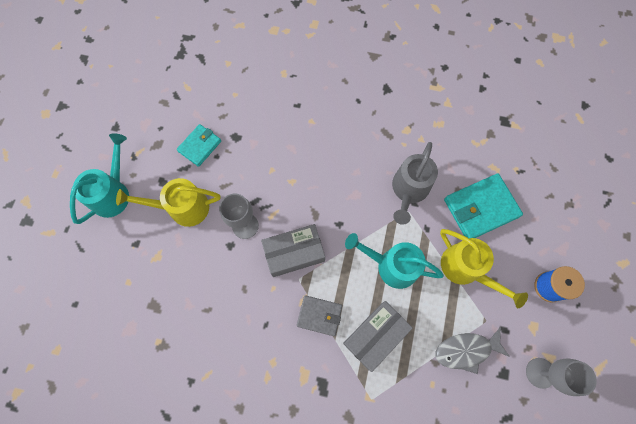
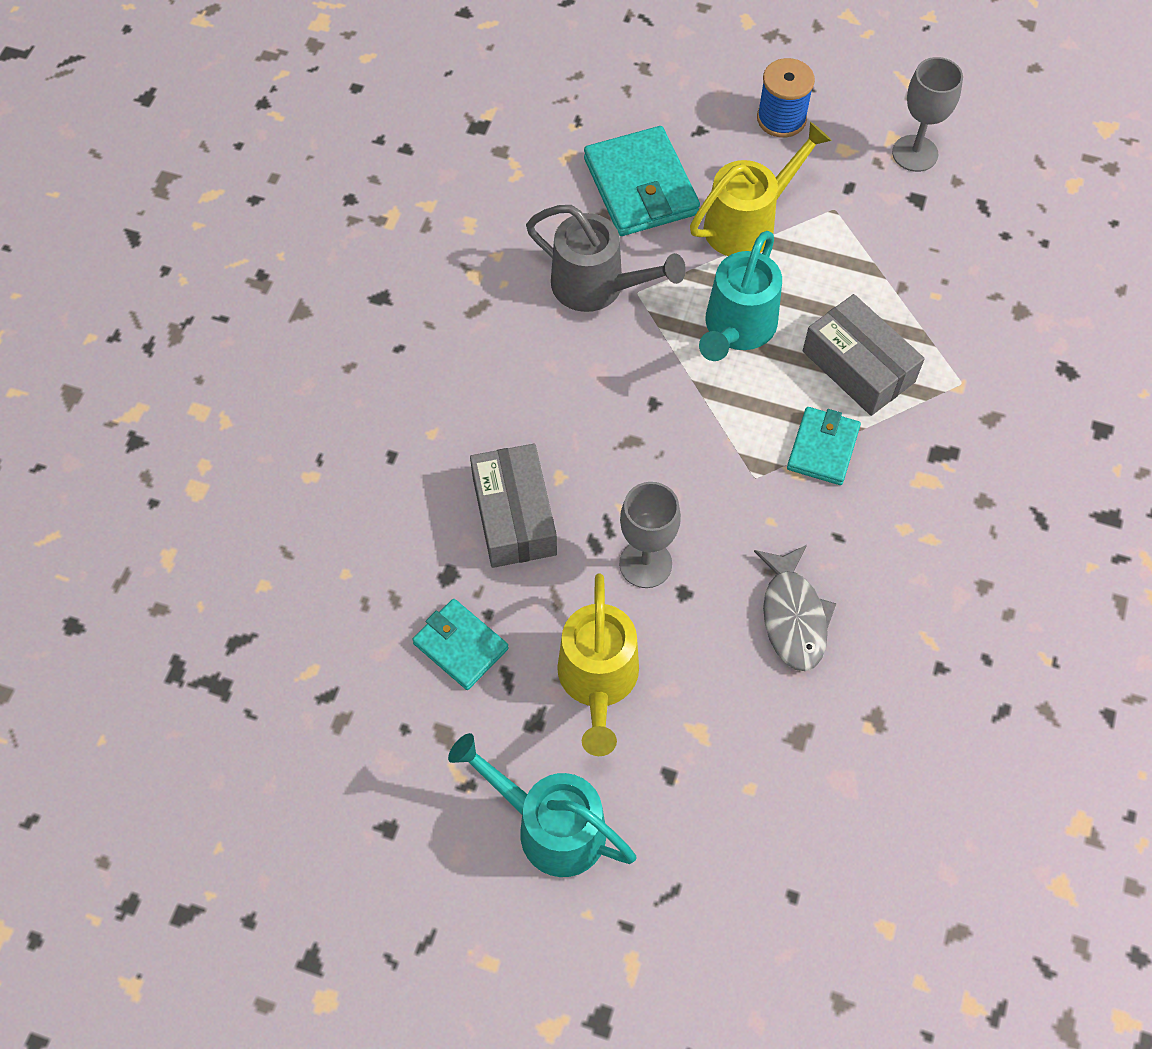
camera: 85 degrees left, 10 degrees down
(294, 253) = (705, 481): grey box -> grey box (514, 516)
(319, 315) = (822, 448): grey wallet -> turquoise wallet
(466, 350) = (882, 242): grey fish -> grey fish (793, 616)

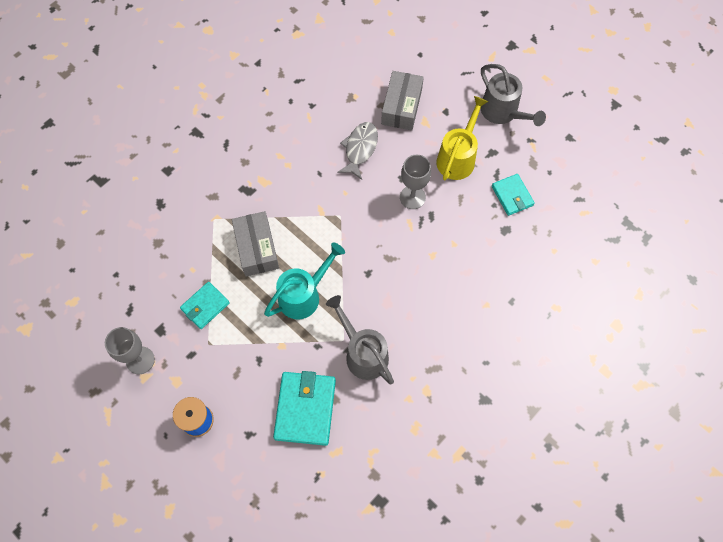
camera: 155 degrees left, 5 degrees up
(514, 516) = (463, 245): grey box -> grey box (401, 107)
(549, 826) = (503, 113): turquoise watering can -> grey watering can
(748, 223) = (259, 356): yellow watering can -> none
(822, 448) = (300, 215): turquoise wallet -> turquoise wallet (205, 306)

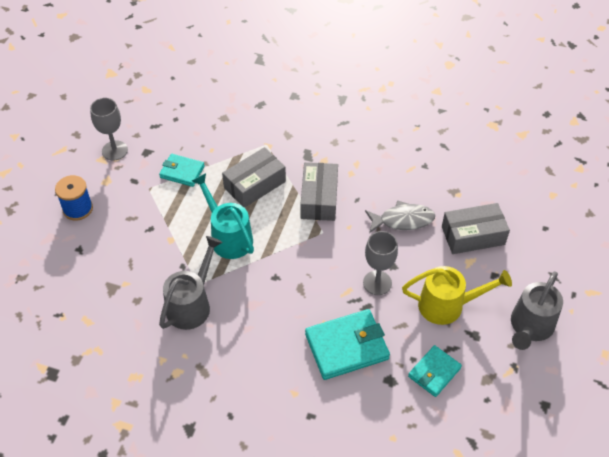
camera: 65 degrees right, 15 degrees down
(302, 202) = (319, 198): none -> grey box
(304, 294) = (228, 236): turquoise watering can -> turquoise watering can turned 150 degrees counterclockwise
(305, 409) = (118, 280): turquoise wallet -> turquoise wallet (346, 346)

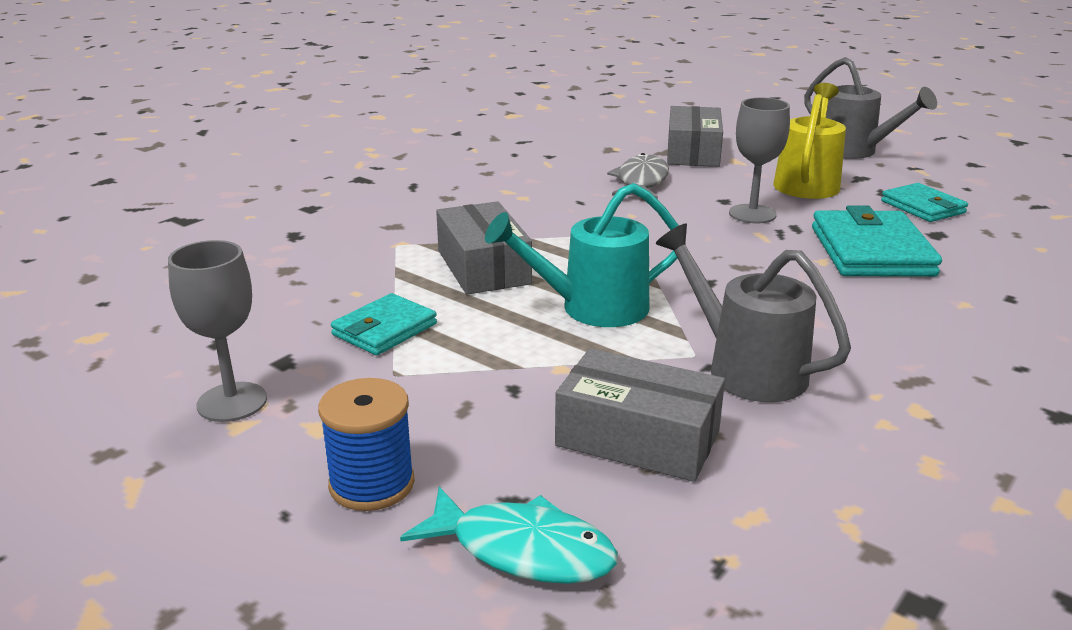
camera: 70 degrees left, 25 degrees down
(54, 260) = (523, 550): none -> turquoise fish
(319, 198) = (558, 225): grey box -> grey box (637, 438)

